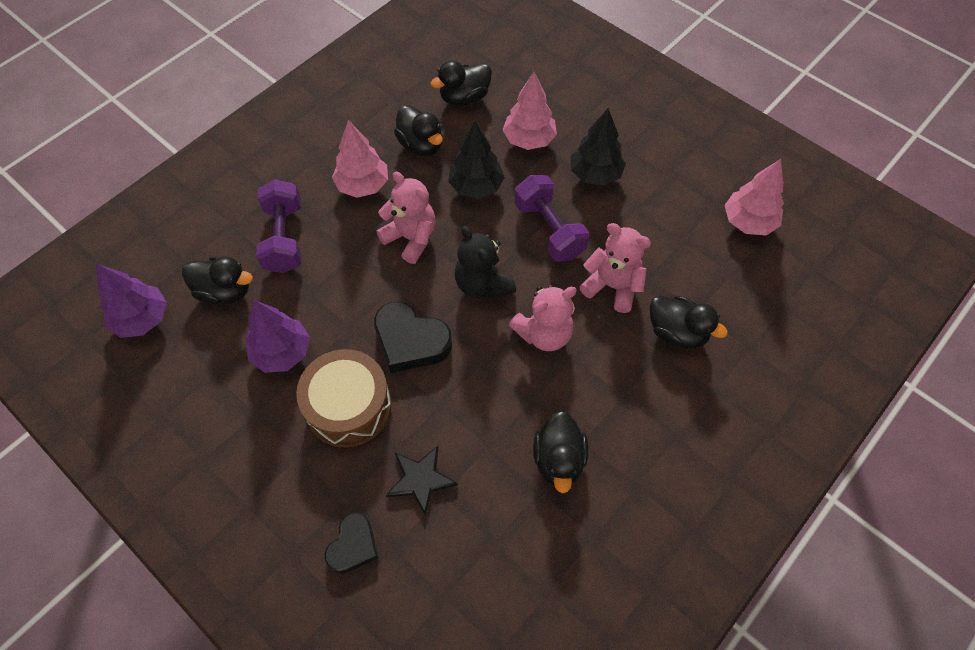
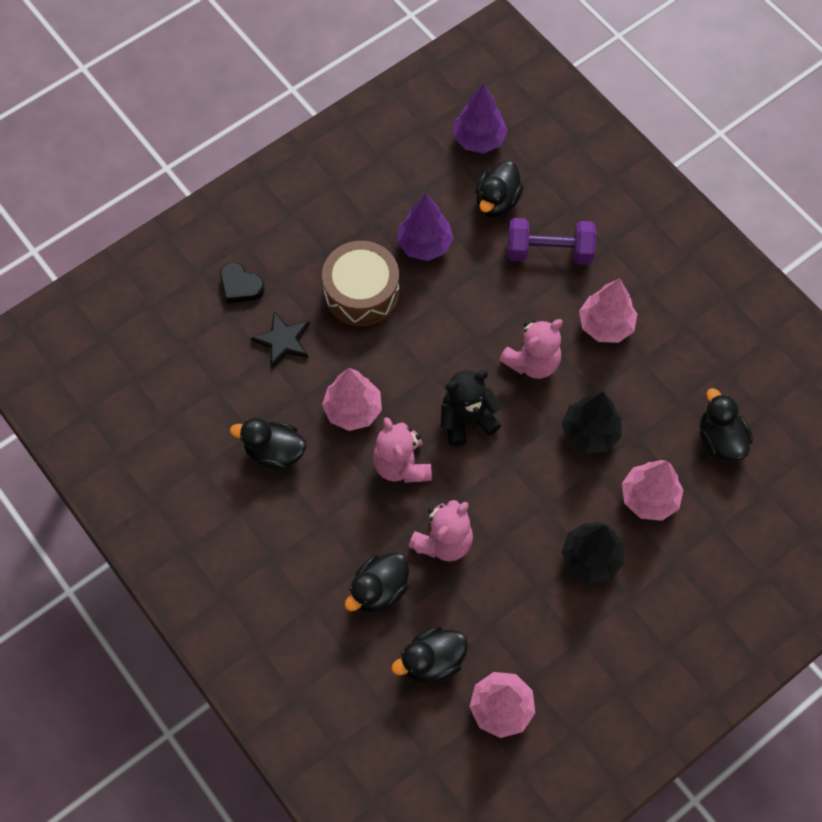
camera: 100 degrees right, 5 degrees up
(410, 341) = (416, 348): black heart -> none
(421, 145) = (654, 386): black duck -> black duck (432, 661)
(492, 390) = (353, 410): none -> pink tree
(549, 230) = (522, 494): purple dumbbell -> none

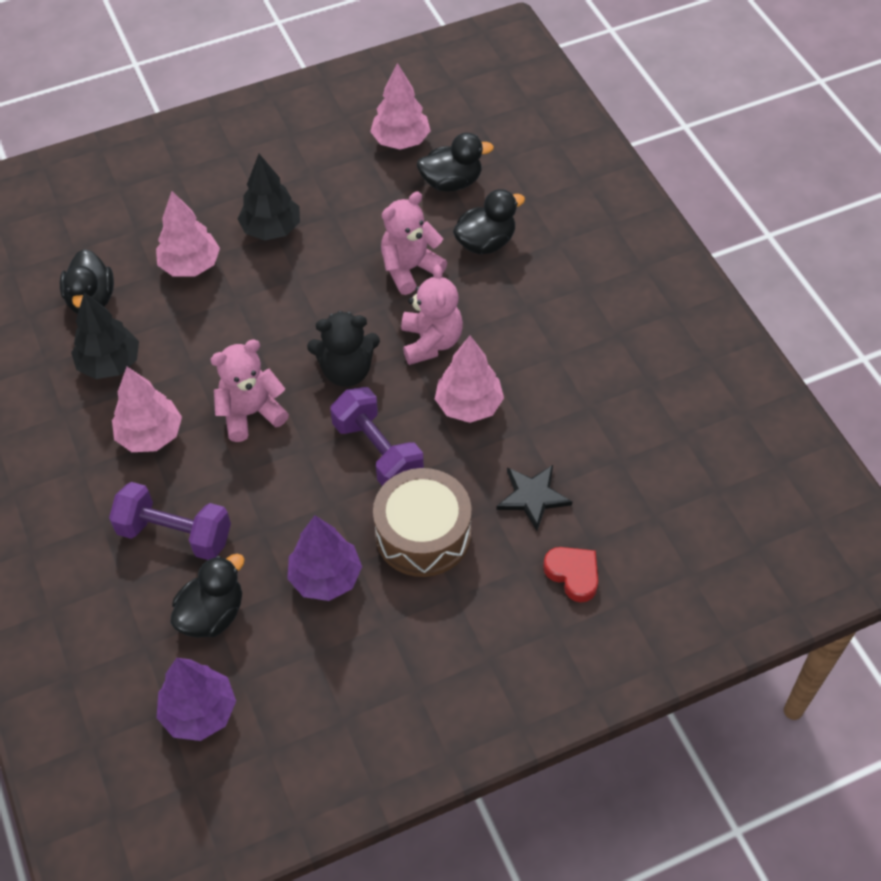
camera: 165 degrees left, 10 degrees down
(240, 286) = (573, 574): black heart -> red heart
(274, 452) = (566, 381): black duck -> none
(416, 351) = (378, 452): none -> purple dumbbell
(590, 432) = (220, 333): black tree -> black tree (109, 363)

